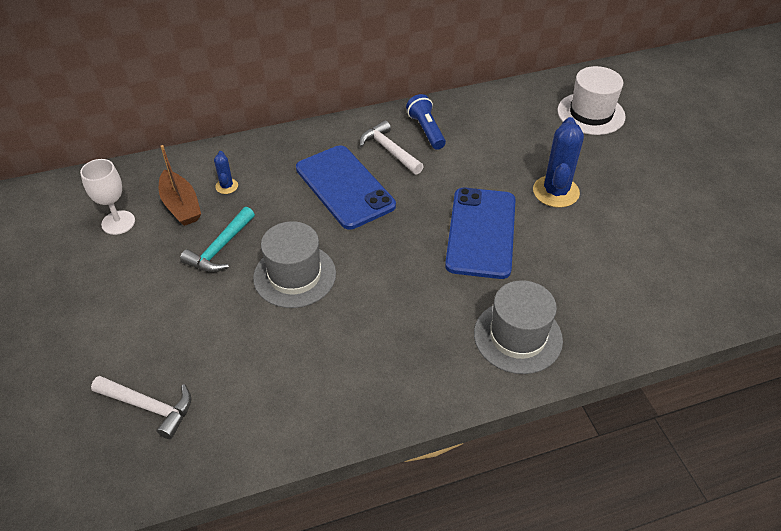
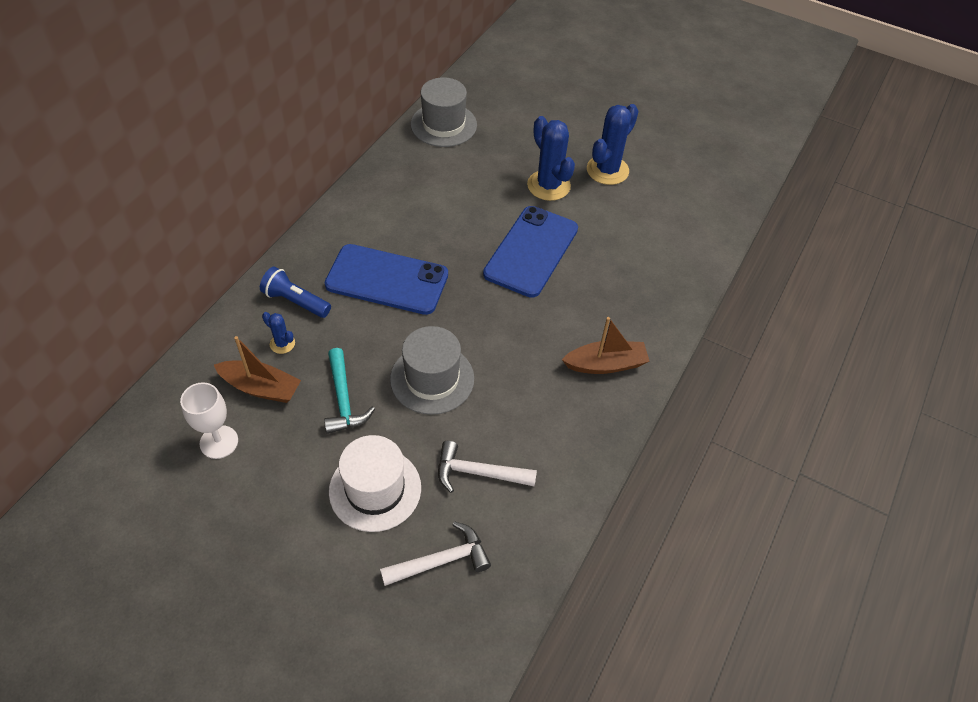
camera: 45 degrees left, 5 degrees up
(389, 150) = (387, 225): white hammer -> white hammer (478, 473)
(426, 130) = (398, 190): blue flashlight -> blue flashlight (295, 301)
(442, 359) = (605, 364): none -> brown boat
(481, 232) = (531, 251): blue phone -> blue phone turned 60 degrees clockwise
(517, 337) = (635, 313): grey hat -> grey hat (443, 125)
(591, 113) = (508, 105): white hat -> white hat (375, 489)
(626, 208) = (607, 170): none -> blue cactus

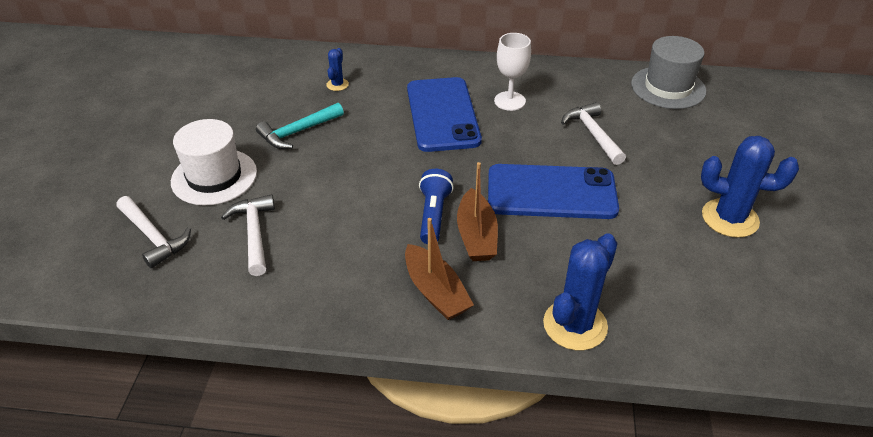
camera: 70 degrees right, 10 degrees down
(219, 442) = (229, 87): white goblet -> white goblet (509, 101)
(261, 387) = (288, 89): brown boat -> brown boat (476, 236)
(295, 301) = (384, 77): blue flashlight -> blue flashlight (433, 215)
(432, 379) = (346, 174): grey hat -> none
(475, 196) = (593, 134): none -> white hammer
(548, 185) = (657, 179): blue cactus -> blue cactus (575, 325)

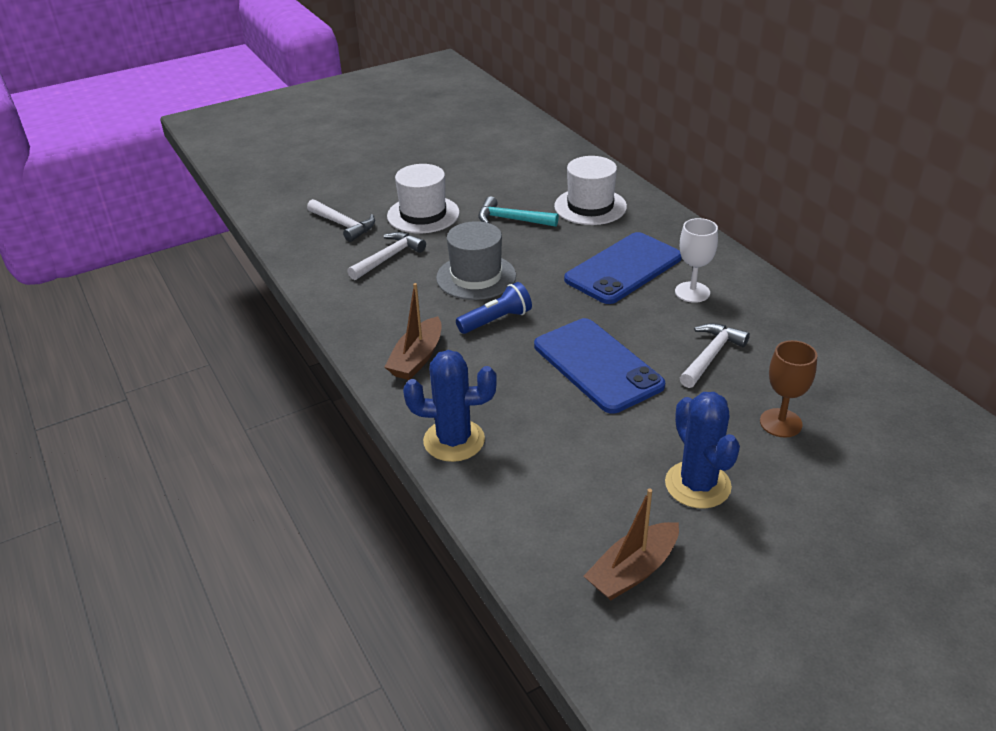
camera: 55 degrees right, 5 degrees down
(153, 237) = (343, 225): white hammer -> white hammer turned 60 degrees counterclockwise
(337, 85) = (590, 206): blue cactus -> white hat
(476, 236) = (498, 350): brown boat -> brown boat (633, 571)
(668, 87) = (859, 372): grey hat -> grey hat (476, 277)
(692, 146) = (780, 423): none -> brown goblet

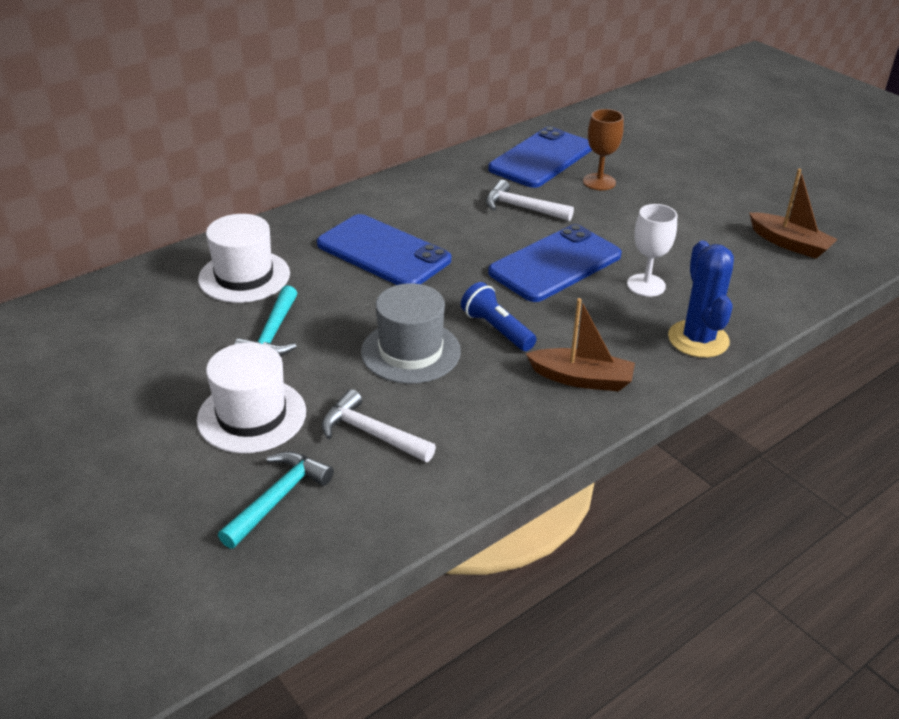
camera: 100 degrees left, 0 degrees up
(343, 225) = (278, 498): white hammer -> turquoise hammer
(692, 292) = (422, 214): white goblet -> white goblet (646, 285)
(697, 485) = (687, 217): blue cactus -> none
(834, 383) = (541, 158): none -> blue phone

